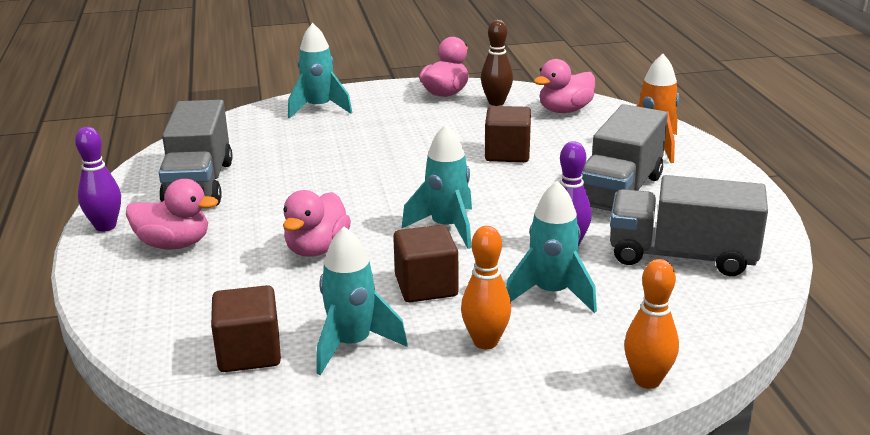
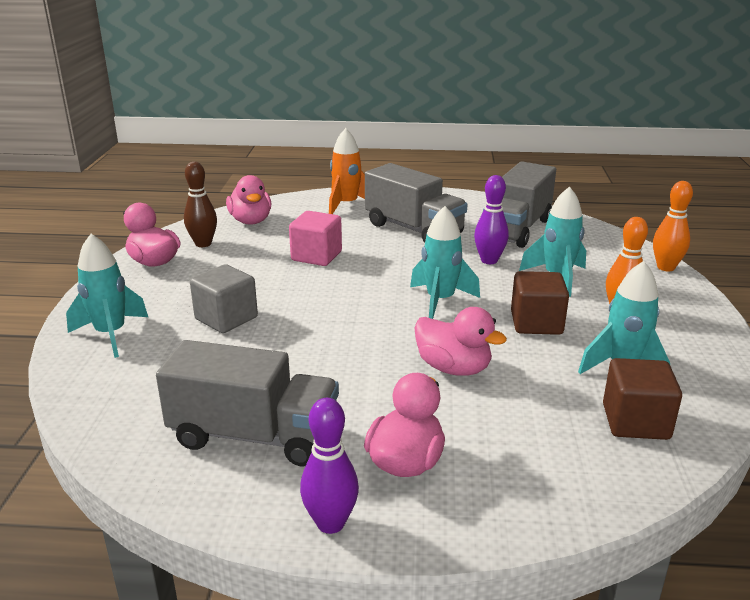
camera: 75 degrees left, 0 degrees up
(362, 140) = (226, 318): none -> grey cube
(507, 153) = (316, 256): brown cube -> pink cube

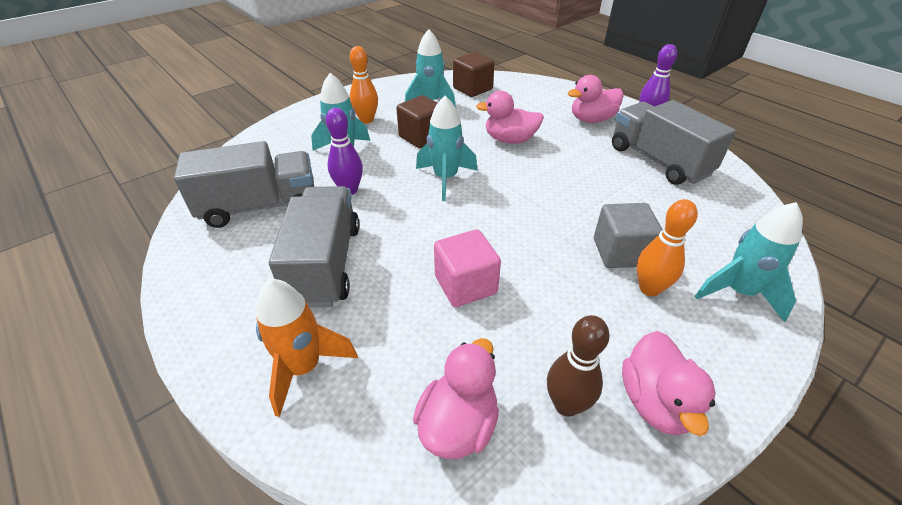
camera: 135 degrees left, 15 degrees up
(453, 368) = (510, 140): pink duck -> pink duck turned 75 degrees counterclockwise
(665, 267) = (275, 125): orange bowling pin -> orange bowling pin (649, 288)

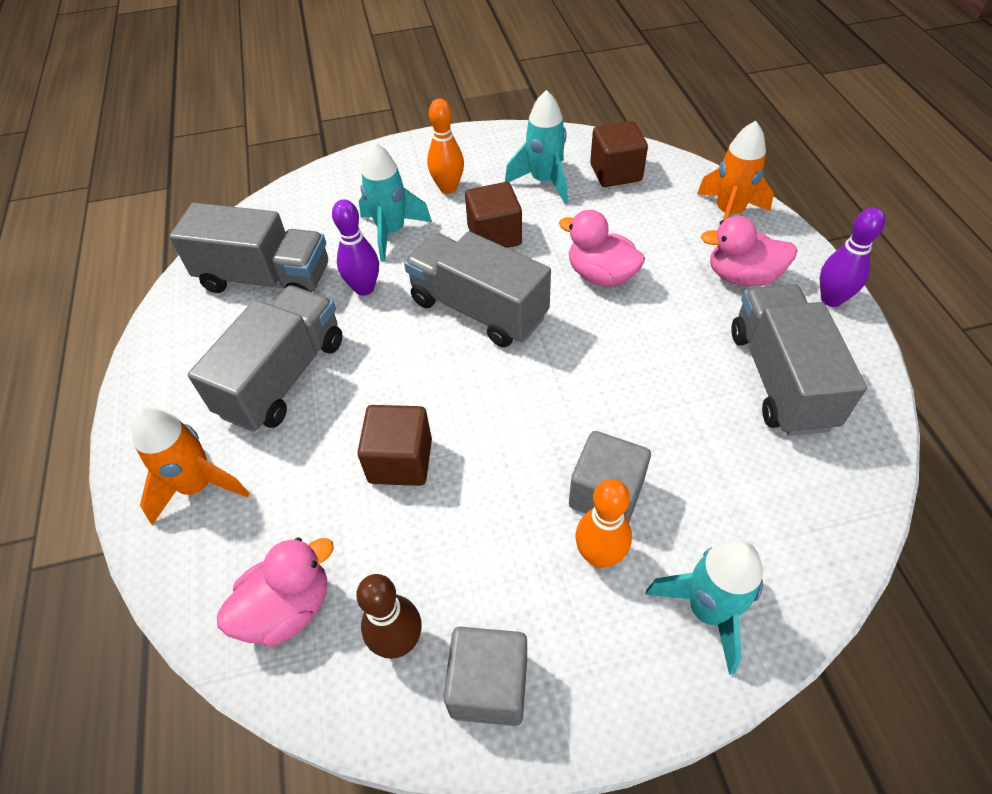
camera: 30 degrees right, 10 degrees up
(445, 179) = (478, 309): turquoise rocket -> grey truck
(465, 285) = (400, 461): pink cube -> brown cube
(556, 93) = (728, 214): none -> orange rocket
(655, 402) = (489, 685): pink duck -> grey cube

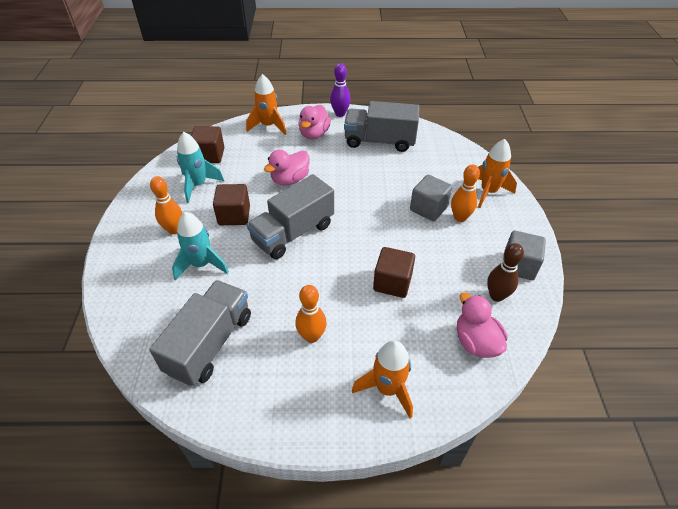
camera: 80 degrees left, 5 degrees down
(283, 377) = (311, 336): grey truck -> orange bowling pin
(364, 288) = (249, 285): purple bowling pin -> none
(707, 610) = (488, 192): turquoise rocket -> orange rocket

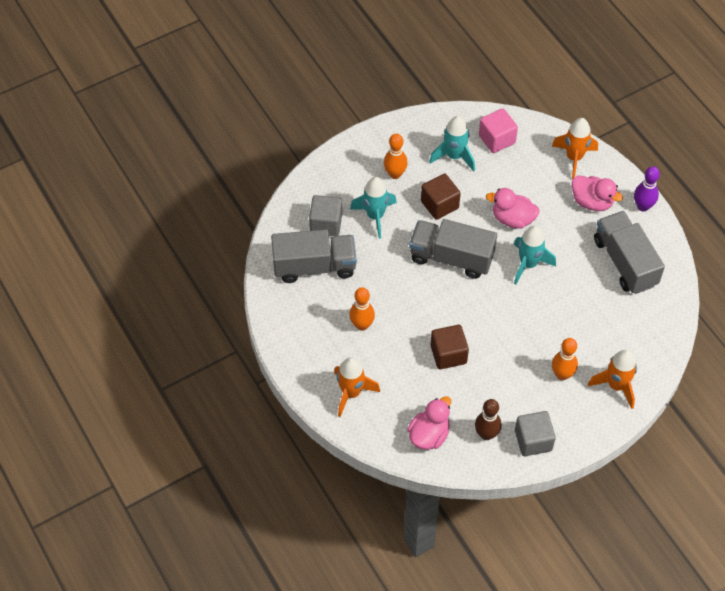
camera: 60 degrees right, 10 degrees up
(209, 155) = (497, 139): brown cube -> pink cube
(314, 134) = (592, 202): pink duck -> pink duck turned 135 degrees counterclockwise
(339, 190) = (528, 264): none -> turquoise rocket
(428, 208) = (556, 345): grey cube -> grey cube (326, 224)

